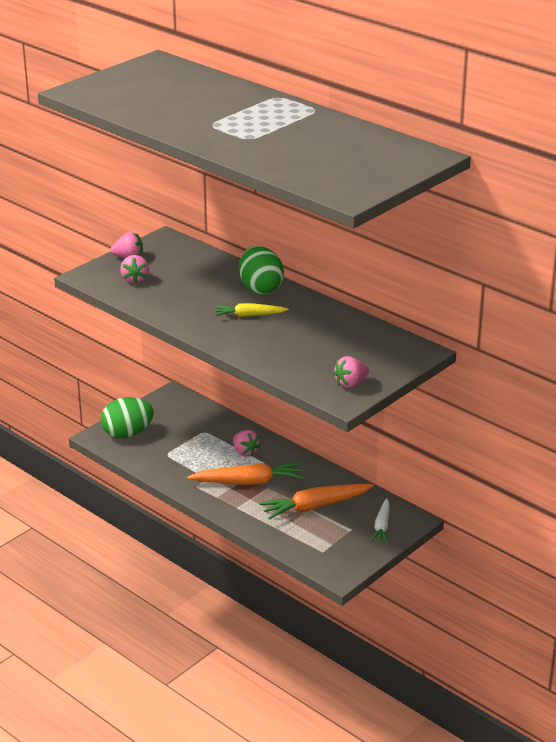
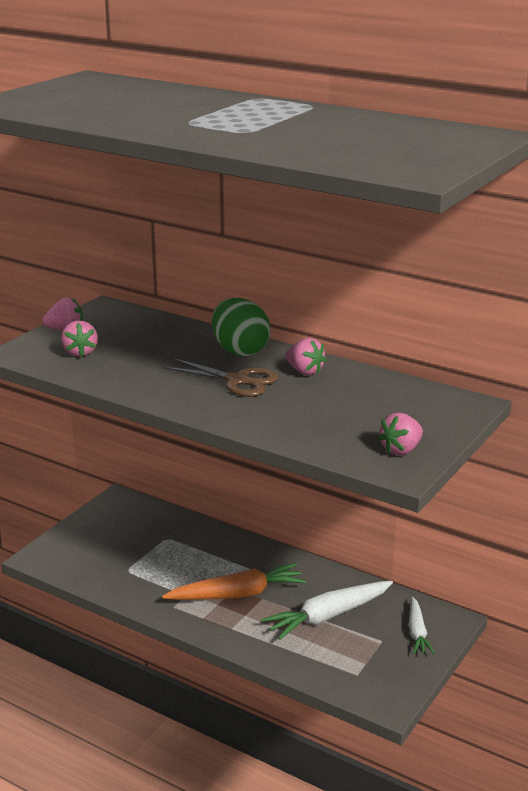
camera: 10 degrees left, 5 degrees down
(127, 433) = (74, 550): green egg -> none
(245, 452) = (222, 558): pink strawberry -> pink strawberry (304, 371)
(249, 315) = (237, 381): yellow carrot -> brown scissors
(315, 506) = (328, 616): orange carrot -> white carrot

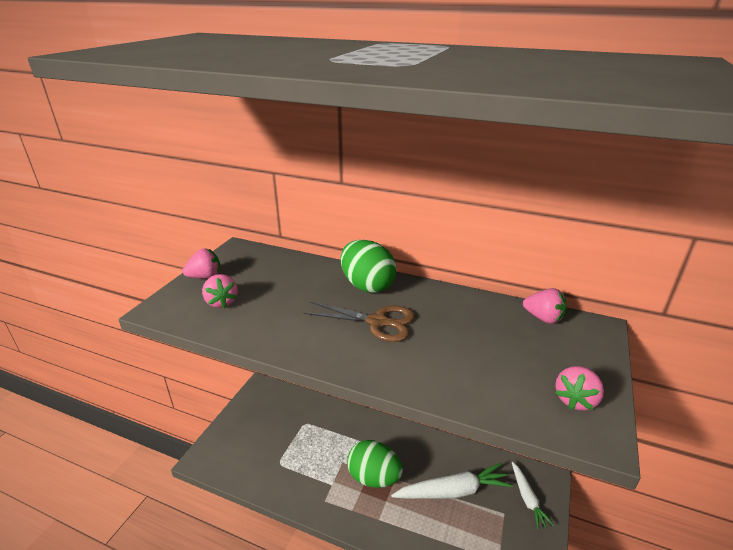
camera: 10 degrees left, 5 degrees up
(237, 594) = (374, 477): orange carrot -> green egg
(304, 371) = (433, 304): pink strawberry -> pink strawberry (543, 318)
(328, 616) = (453, 491): white carrot -> white carrot turned 150 degrees counterclockwise

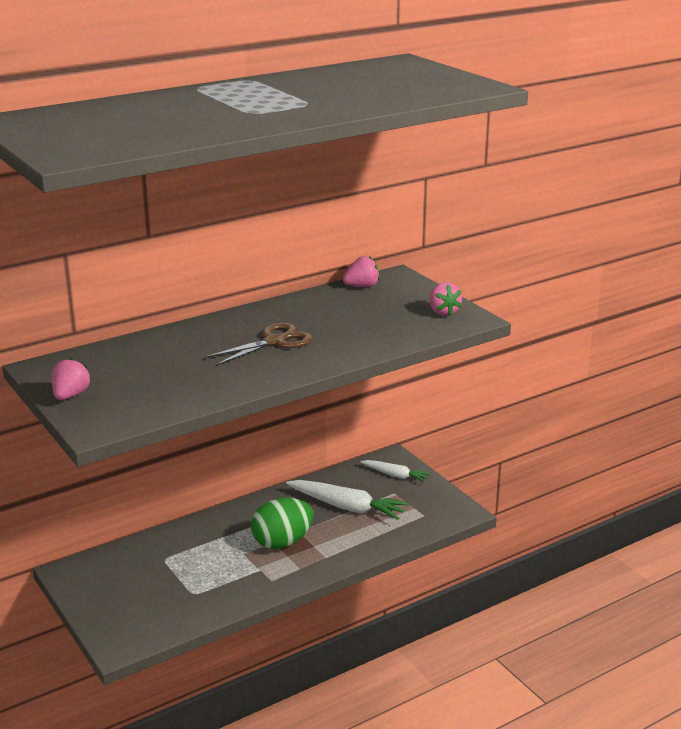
camera: 55 degrees left, 5 degrees down
(221, 302) = (134, 397): pink strawberry -> none
(367, 286) = (217, 329): green egg -> none
(453, 491) = (347, 507): white carrot -> white carrot turned 90 degrees clockwise

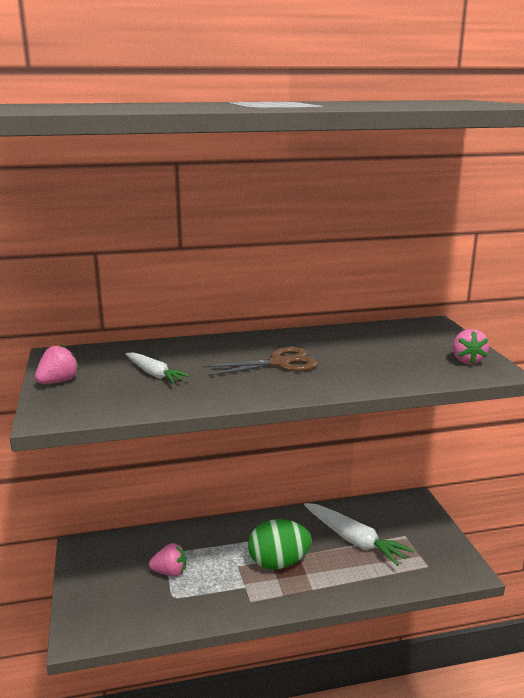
camera: 20 degrees right, 5 degrees down
(362, 286) = (394, 328): pink strawberry -> pink strawberry (170, 572)
(395, 475) = (412, 518): white carrot -> white carrot (154, 374)

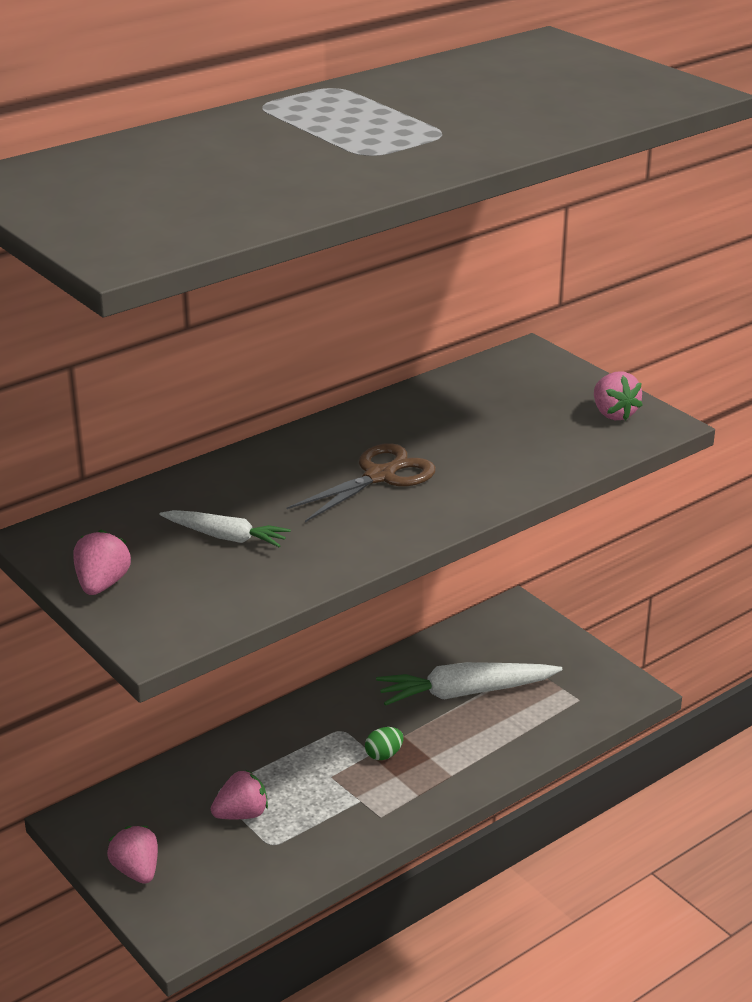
camera: 25 degrees left, 10 degrees up
(87, 586) = (136, 871): none -> pink strawberry
(278, 563) = (384, 755): green egg -> green egg, size x0.44
(354, 540) = (465, 693): white carrot -> white carrot turned 150 degrees clockwise

